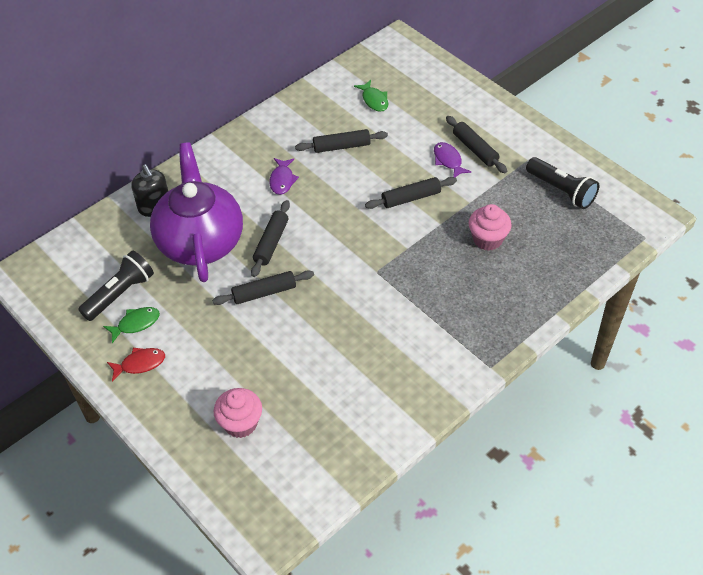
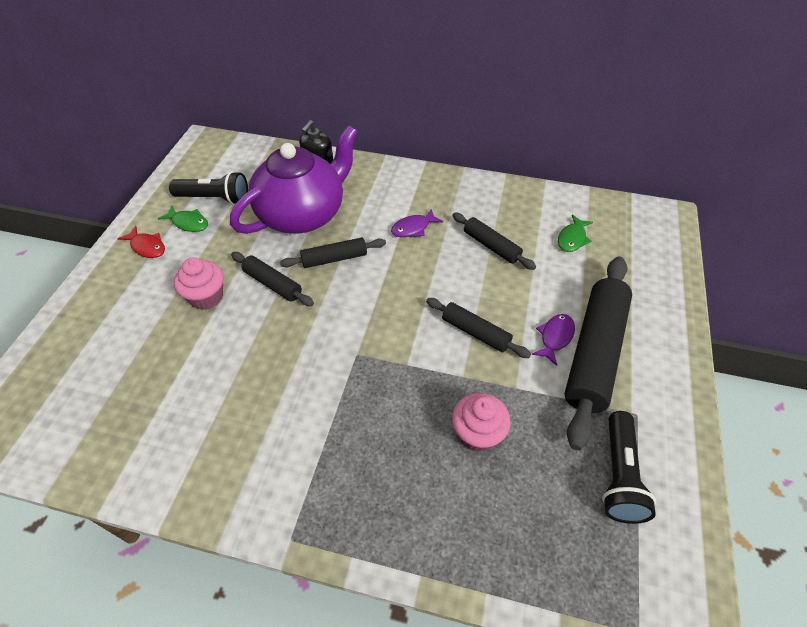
camera: 55 degrees right, 0 degrees up
(240, 423) = (109, 346): pink cupcake -> pink cupcake (206, 297)
(475, 149) = (594, 353): black rolling pin -> black rolling pin, size x1.94

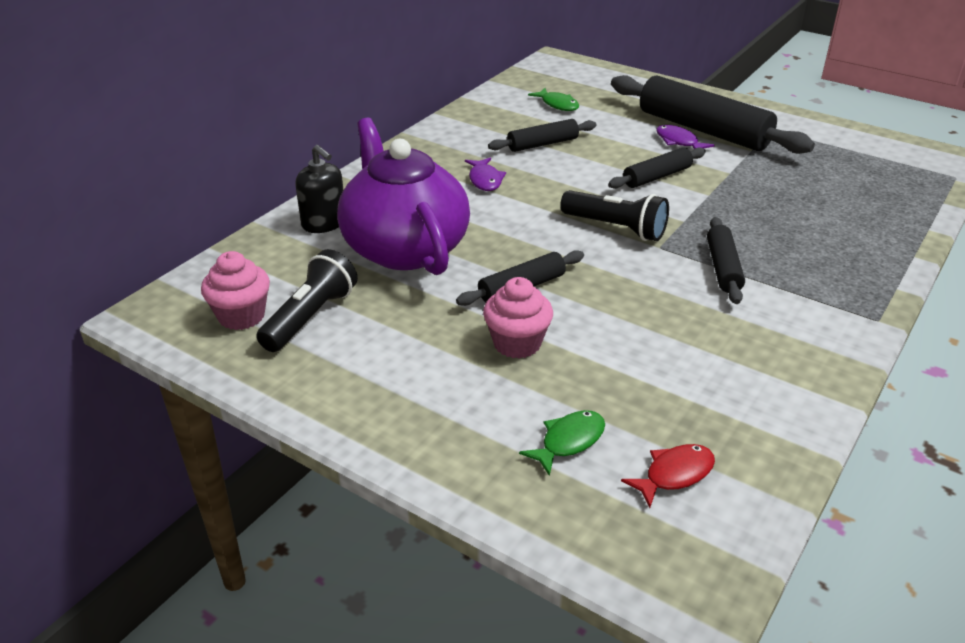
camera: 70 degrees left, 15 degrees down
(147, 247) = (375, 393): red fish -> red fish (674, 474)
(188, 223) = (348, 347): green fish -> green fish (569, 441)
(334, 259) = (503, 238): black rolling pin -> black rolling pin (723, 268)
(477, 434) = (776, 200): pink cupcake -> pink cupcake (241, 316)
(619, 475) = (828, 151): black flashlight -> black flashlight (616, 228)

